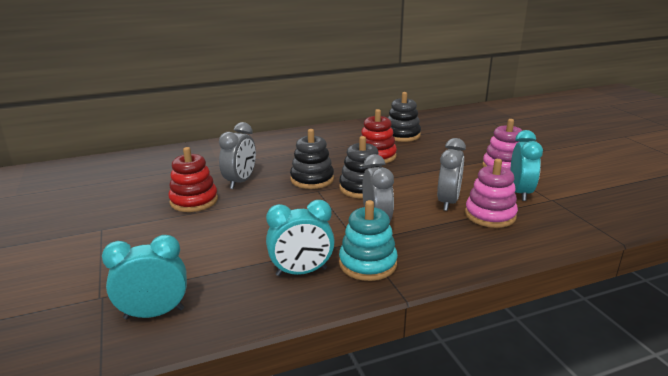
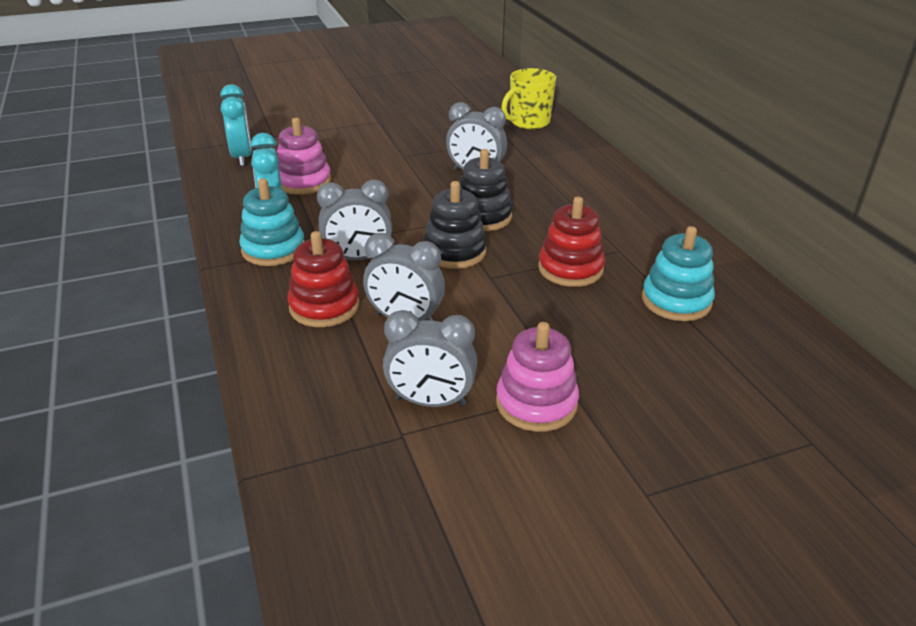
camera: 90 degrees right, 10 degrees up
(152, 162) = (529, 122): none -> yellow mug
(194, 201) = (428, 153): red stacking toy -> red stacking toy (324, 306)
(402, 135) = (676, 301): black stacking toy -> turquoise stacking toy
(490, 215) = (360, 353): pink stacking toy -> pink stacking toy (303, 182)
(520, 192) = (431, 401): turquoise clock -> grey clock

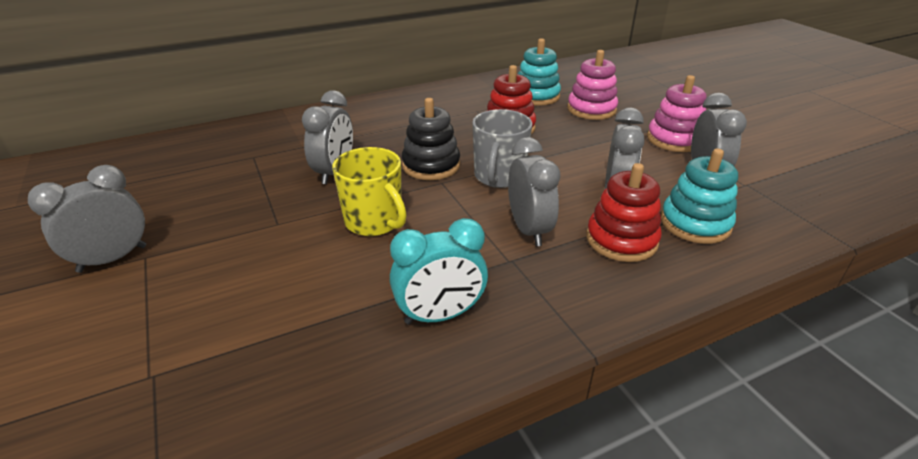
camera: 95 degrees left, 0 degrees up
(242, 157) = (234, 401): turquoise clock -> none
(273, 249) = (529, 296): turquoise stacking toy -> turquoise stacking toy (695, 223)
(303, 182) = (344, 302): pink stacking toy -> pink stacking toy (591, 109)
(379, 113) = (113, 259): none -> grey clock
(455, 252) = (499, 176): black stacking toy -> grey mug
(529, 122) = (209, 146): yellow mug -> yellow mug (374, 221)

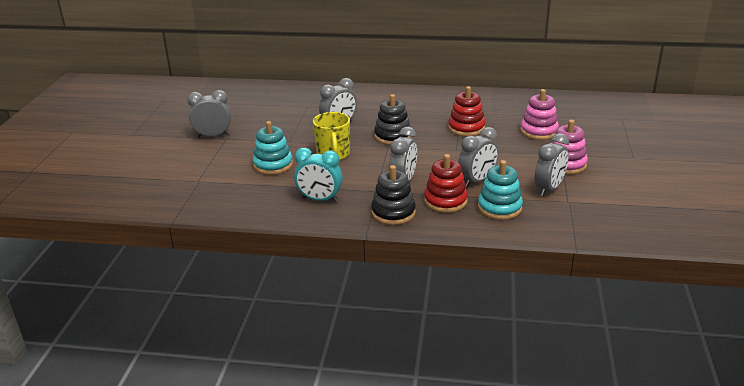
camera: 35 degrees right, 5 degrees down
(499, 176) = (422, 153): grey mug -> none
(536, 96) = (513, 113): turquoise stacking toy -> turquoise stacking toy (273, 165)
(581, 291) = (393, 213): none -> black stacking toy

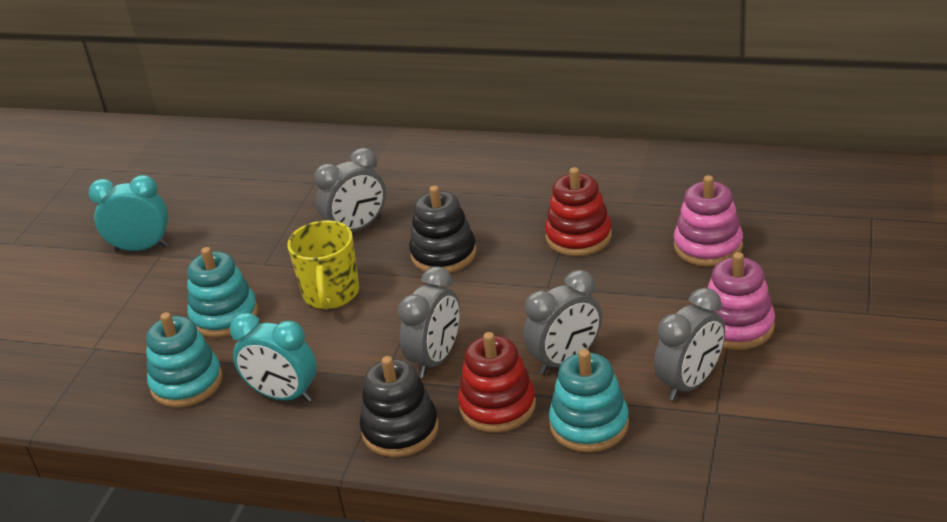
camera: 10 degrees right, 5 degrees up
(213, 136) = (141, 248): grey clock -> turquoise clock
(260, 195) = (186, 383): none -> turquoise stacking toy

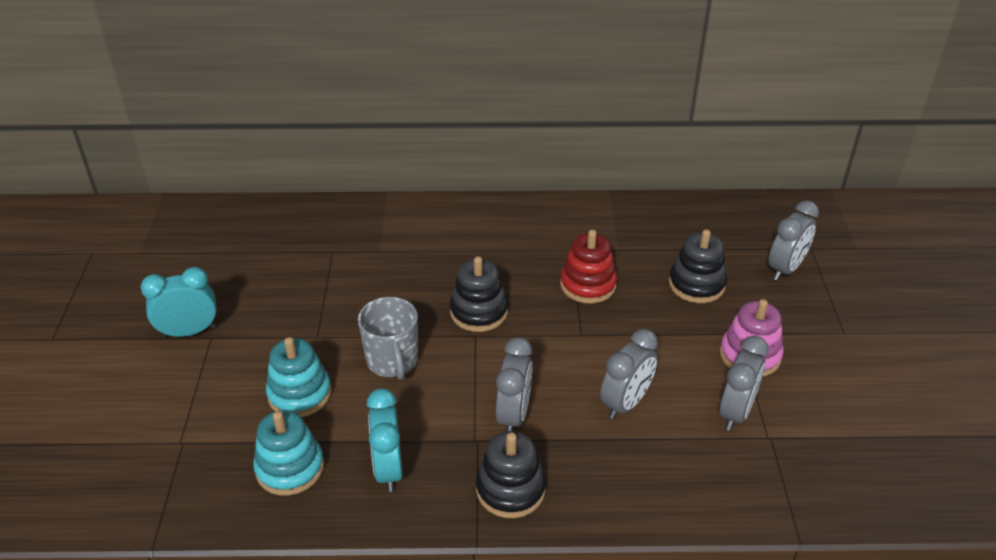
camera: 20 degrees left, 5 degrees up
(283, 395) = (388, 469): turquoise clock -> turquoise clock turned 75 degrees clockwise
(331, 294) = (392, 361): yellow mug -> grey mug
(357, 228) = (390, 293): grey clock -> grey clock (785, 269)
(497, 406) = (586, 454): red stacking toy -> none
(589, 424) = (670, 462): turquoise stacking toy -> none
(708, 246) = (696, 284): pink stacking toy -> black stacking toy

